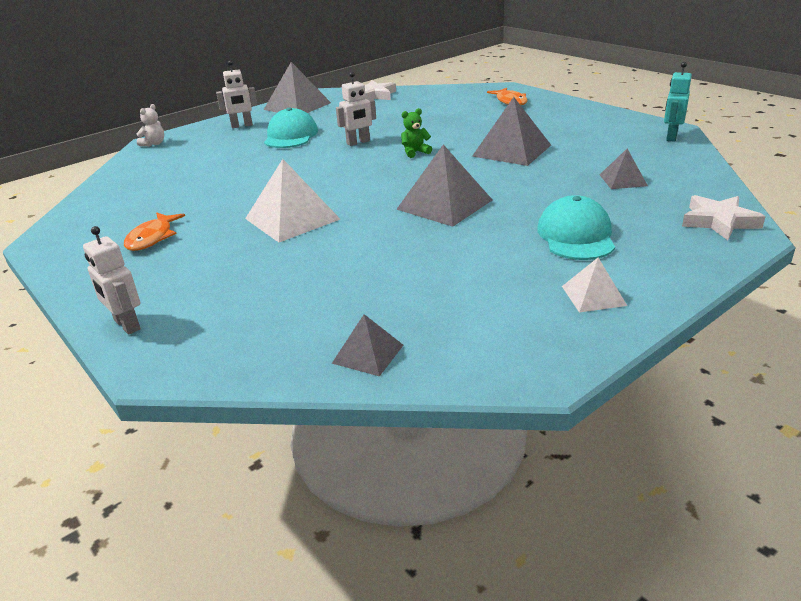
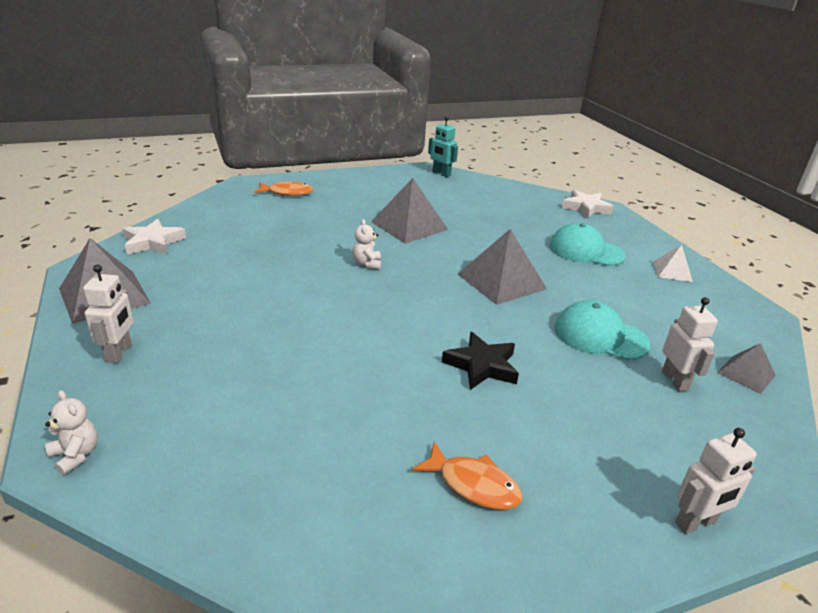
camera: 75 degrees left, 0 degrees up
(290, 136) = (220, 322): turquoise cap -> turquoise cap (600, 336)
(292, 219) = (482, 365): white pyramid -> black star
(358, 142) = (302, 285): white robot -> white robot (675, 380)
(415, 152) = (367, 264): green teddy bear -> white teddy bear
(623, 180) = (504, 210): grey pyramid -> none

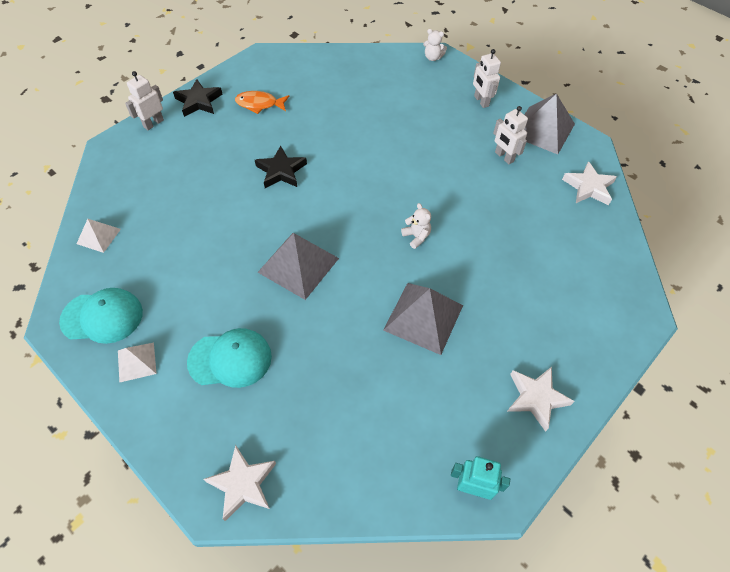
camera: 155 degrees right, 25 degrees up
(287, 192) = (587, 320): orange fish -> none
(367, 182) = (536, 398): none -> white star
(598, 541) = (199, 101): none -> black star
(600, 336) = (206, 231): turquoise cap -> turquoise cap (102, 317)
(675, 380) = (152, 209): white robot -> white robot (504, 157)
(746, 374) = (98, 236): grey pyramid -> white pyramid

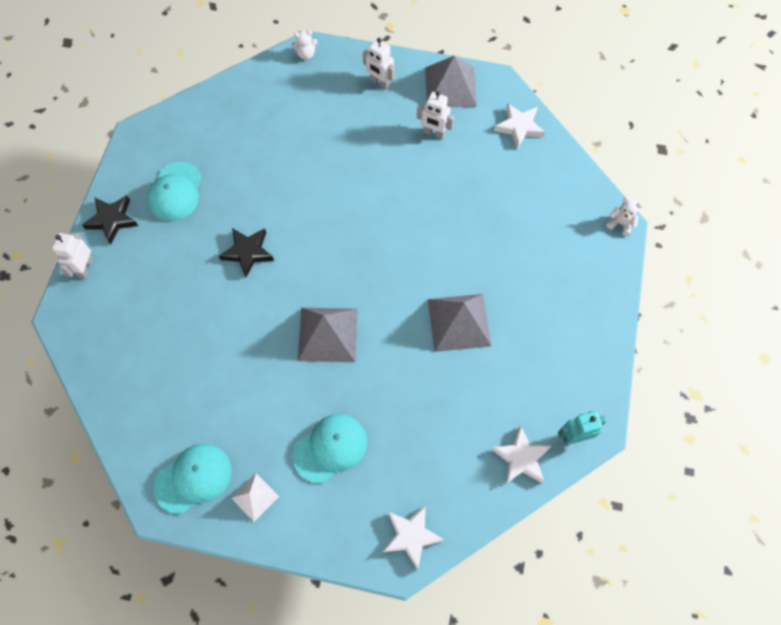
camera: 30 degrees left, 10 degrees up
(98, 236) = (128, 409): white pyramid -> none
(259, 104) = (175, 192): orange fish -> turquoise cap
(416, 236) = (408, 252): white teddy bear -> white teddy bear (620, 223)
(536, 398) = (579, 339): white star -> white star (521, 458)

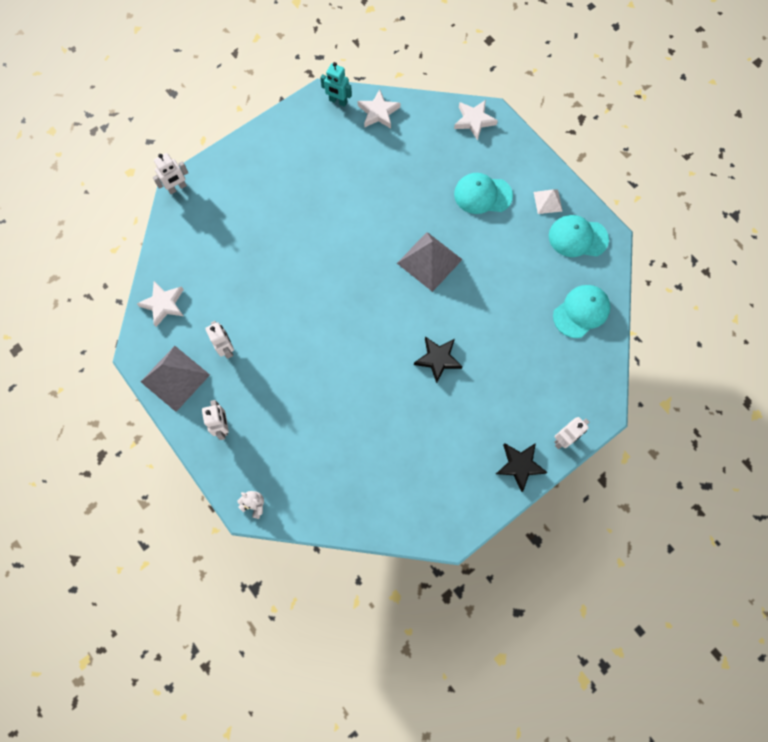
camera: 140 degrees left, 5 degrees up
(175, 192) = (455, 452): turquoise cap -> turquoise cap (581, 312)
(459, 322) = (341, 207): grey pyramid -> none
(620, 223) = (177, 188): white teddy bear -> white robot

